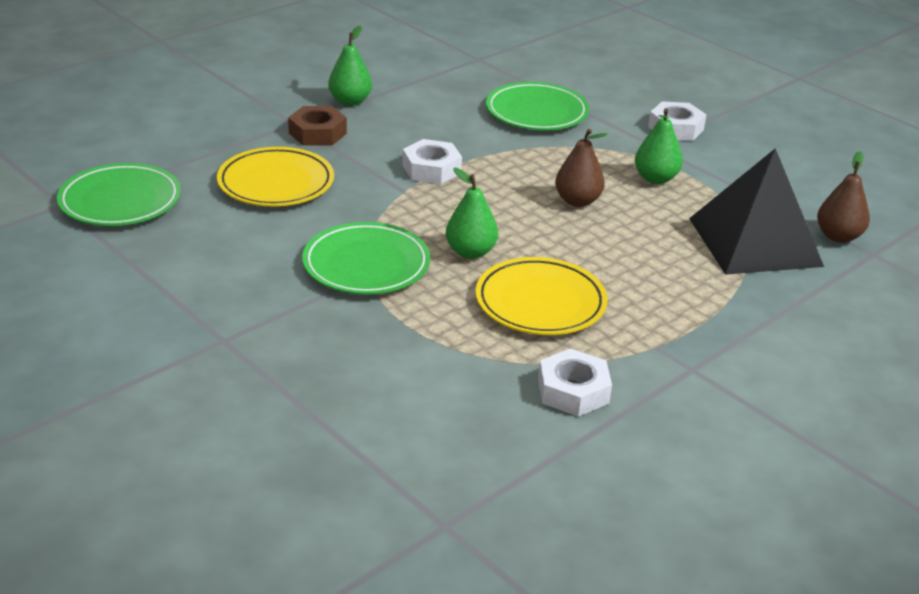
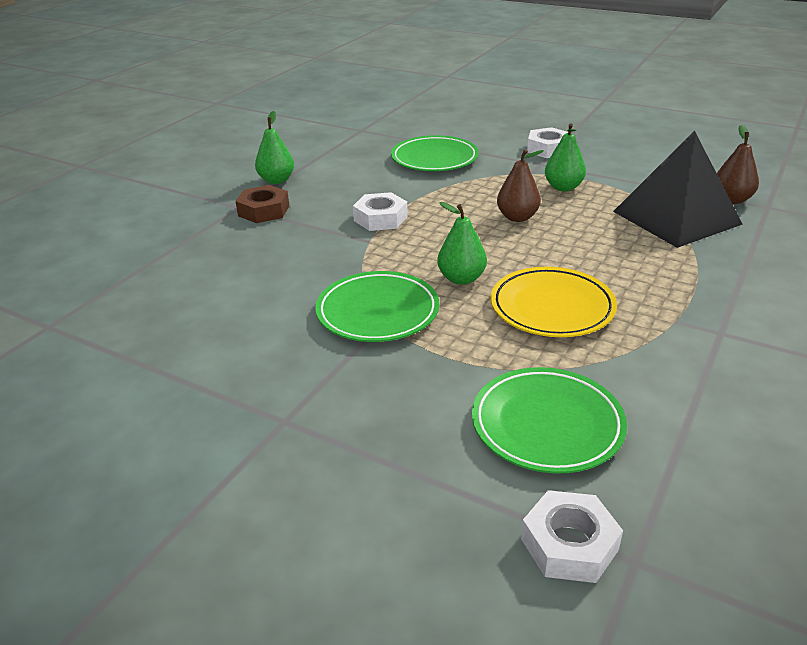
camera: 15 degrees left, 0 degrees up
(120, 201) = (107, 309): green plate -> green plate (547, 424)
(276, 183) = (250, 259): yellow plate -> none
(573, 391) = (641, 380): white nut -> white nut (569, 544)

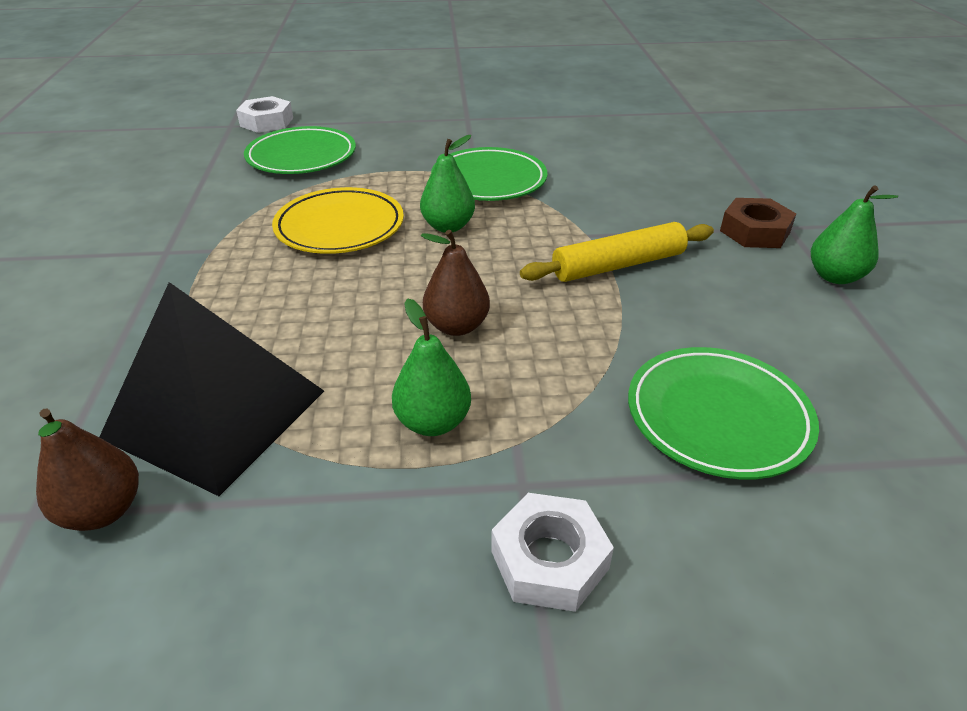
camera: 145 degrees right, 5 degrees up
(380, 218) = (618, 265): white nut -> yellow rolling pin

